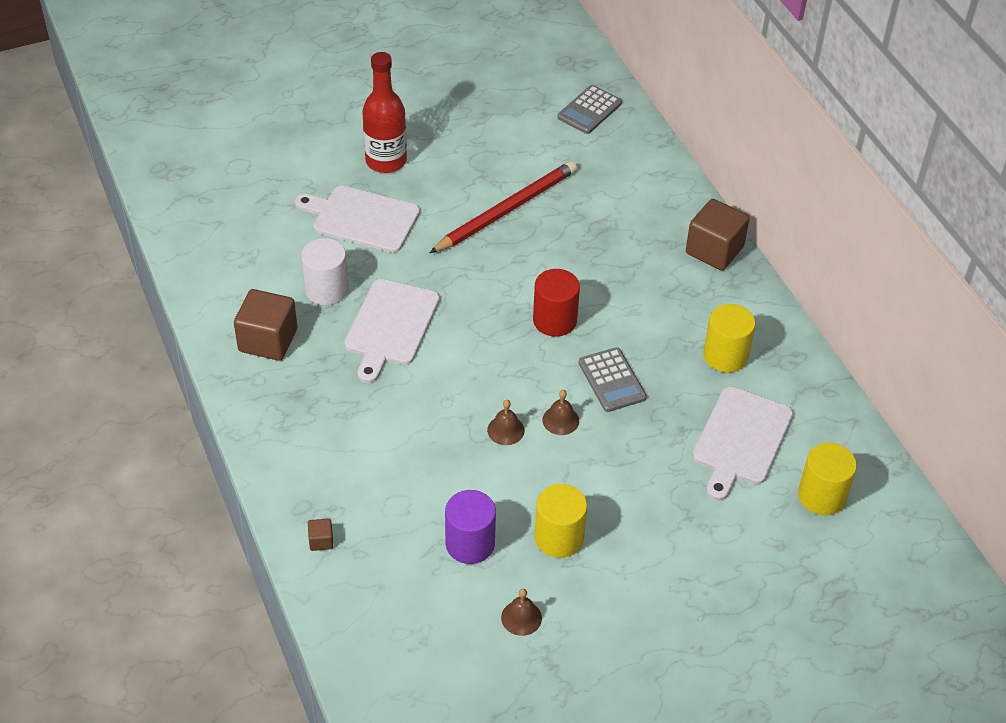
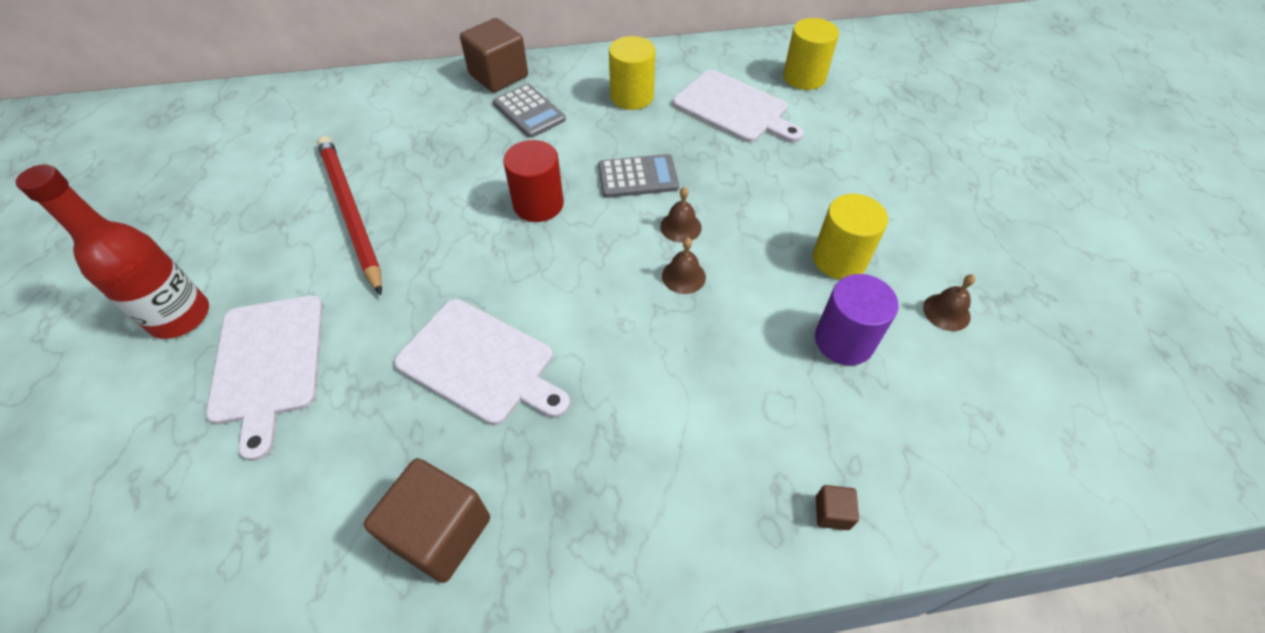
camera: 75 degrees left, 5 degrees up
(326, 289) = (378, 431): white cylinder -> none
(362, 218) = (268, 363): white cutting board -> white cutting board turned 45 degrees counterclockwise
(589, 110) = (248, 117): grey calculator -> grey calculator (529, 111)

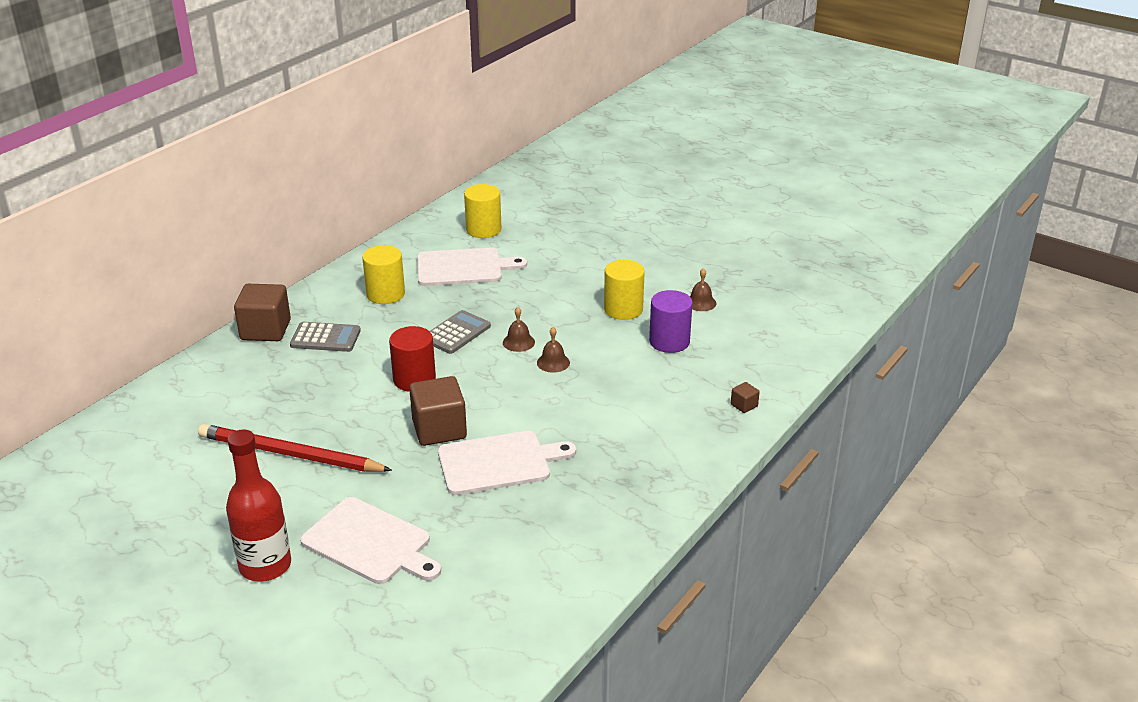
camera: 45 degrees left, 20 degrees down
(440, 532) = (583, 529): brown cube -> brown cube (439, 429)

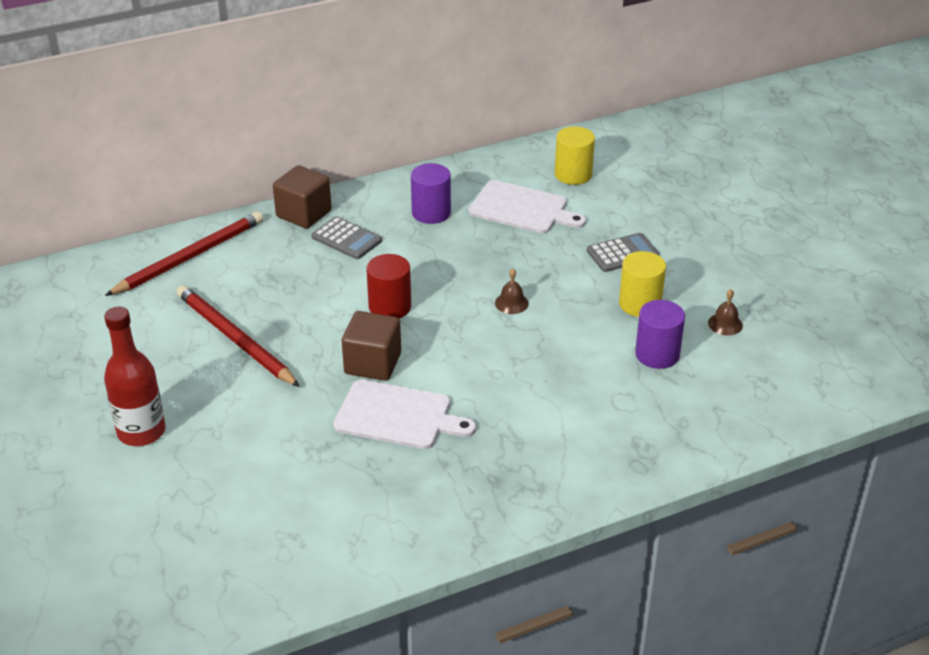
camera: 30 degrees right, 5 degrees up
(181, 401) = (189, 257): none -> red pencil
(370, 543) = (234, 446): white cutting board -> none
(385, 294) = (431, 213): yellow cylinder -> purple cylinder
(456, 333) = (462, 274): grey calculator -> grey calculator (622, 253)
(553, 362) = (526, 335): brown bell -> none
(744, 405) = (675, 449): brown cube -> none

